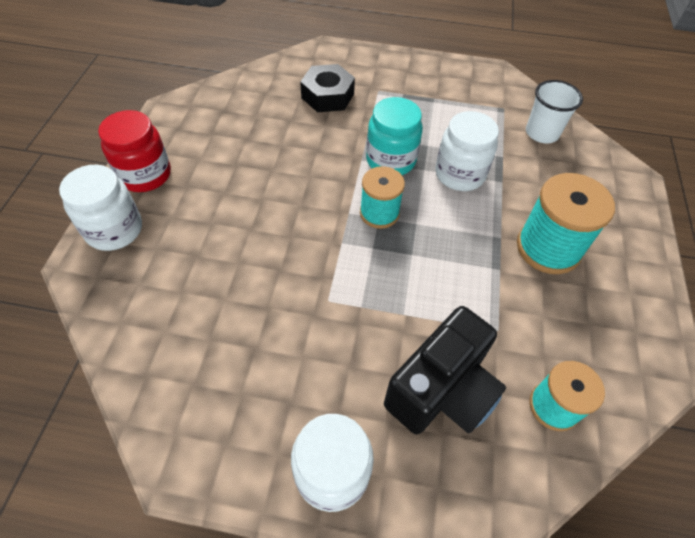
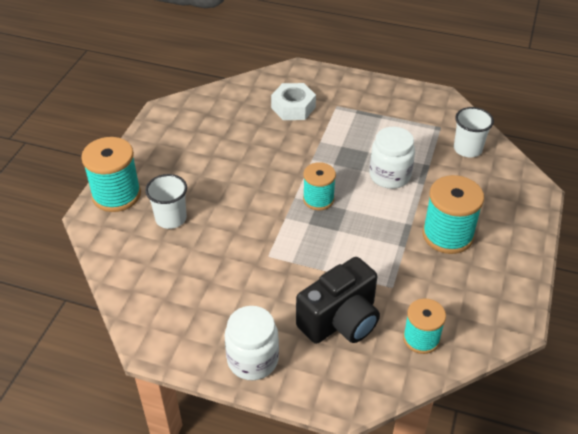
camera: 10 degrees right, 10 degrees down
(114, 230) = (116, 195): white jar -> turquoise spool
(145, 175) = (142, 158): red jar -> none
(191, 257) = (171, 218): none -> white cup
(327, 96) = (293, 107): black nut -> white nut
(390, 160) = (335, 161): turquoise jar -> none

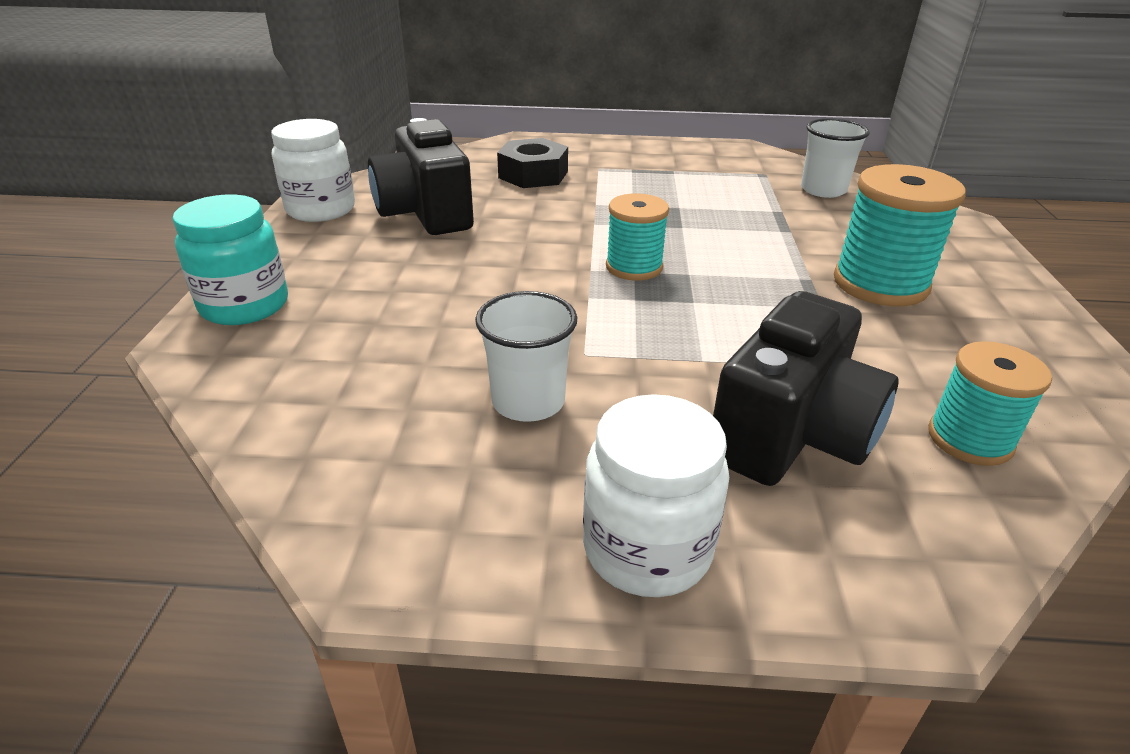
camera: 15 degrees left, 10 degrees down
(116, 195) = (245, 305): turquoise spool -> turquoise jar
(171, 218) = (366, 325): white cup -> white cup (528, 401)
(220, 136) = (425, 214): none -> black camera
(293, 107) = (533, 175): white nut -> black nut
(389, 176) = (731, 228): white jar -> white jar (321, 209)

